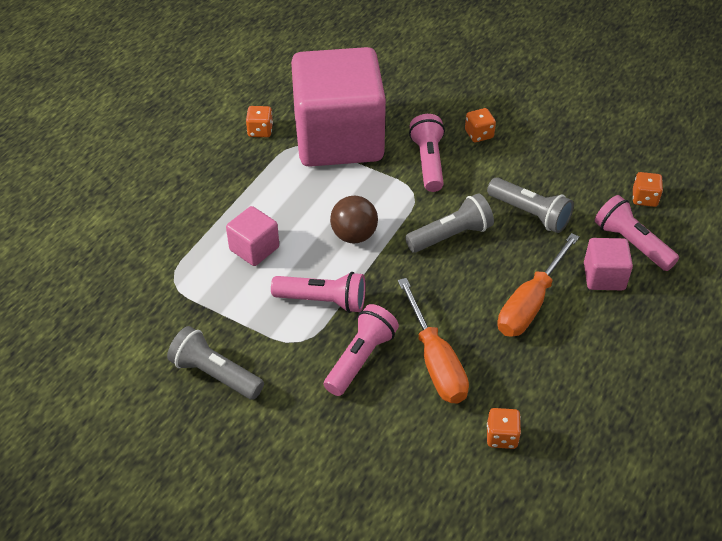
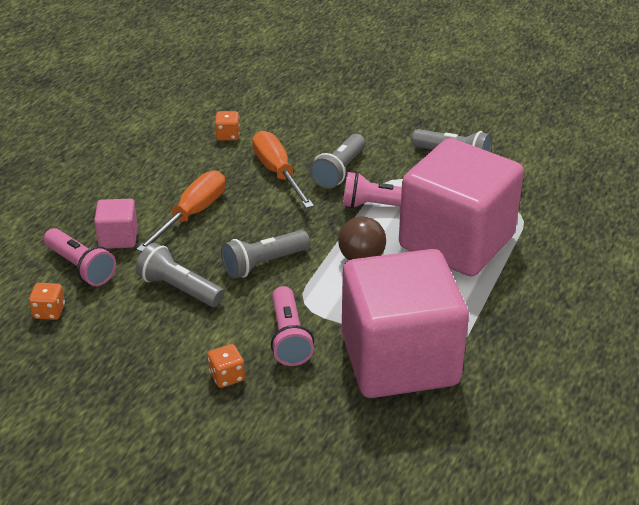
camera: 175 degrees right, 10 degrees down
(254, 248) = (456, 242): pink cube -> pink cube, size x2.42
(260, 131) = (498, 364): orange dice -> none
(360, 358) = (339, 171): pink flashlight -> grey flashlight

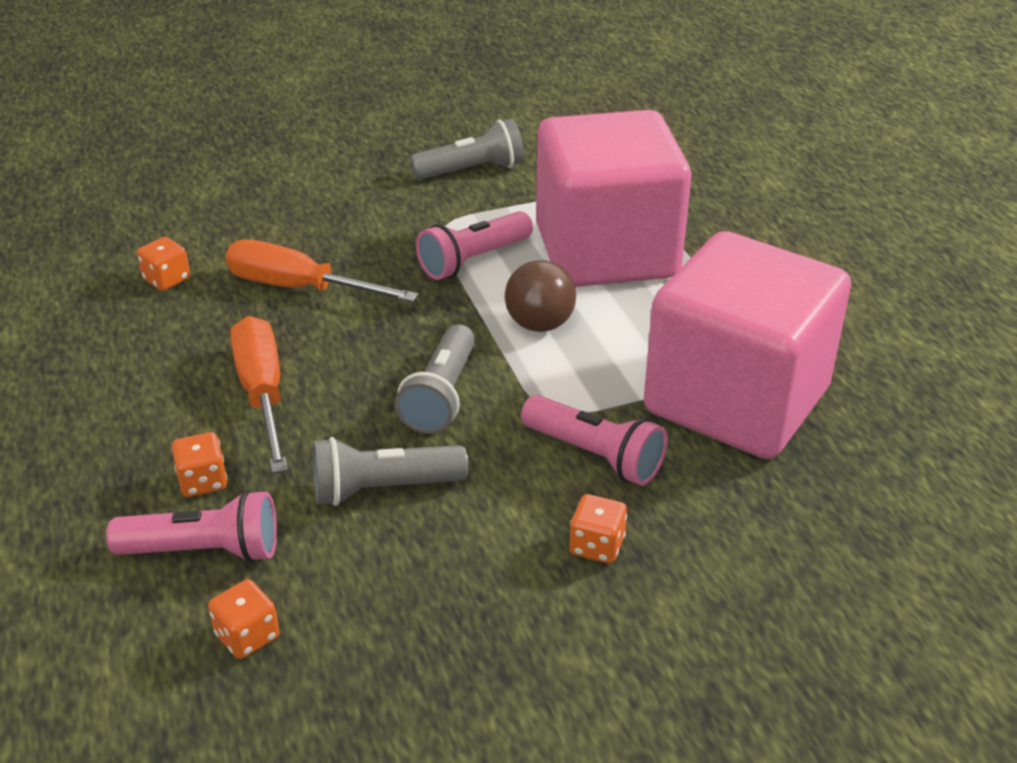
camera: 45 degrees left, 0 degrees up
(118, 238) = (203, 481): pink cube -> orange dice
(339, 171) = (371, 248): grey flashlight -> none

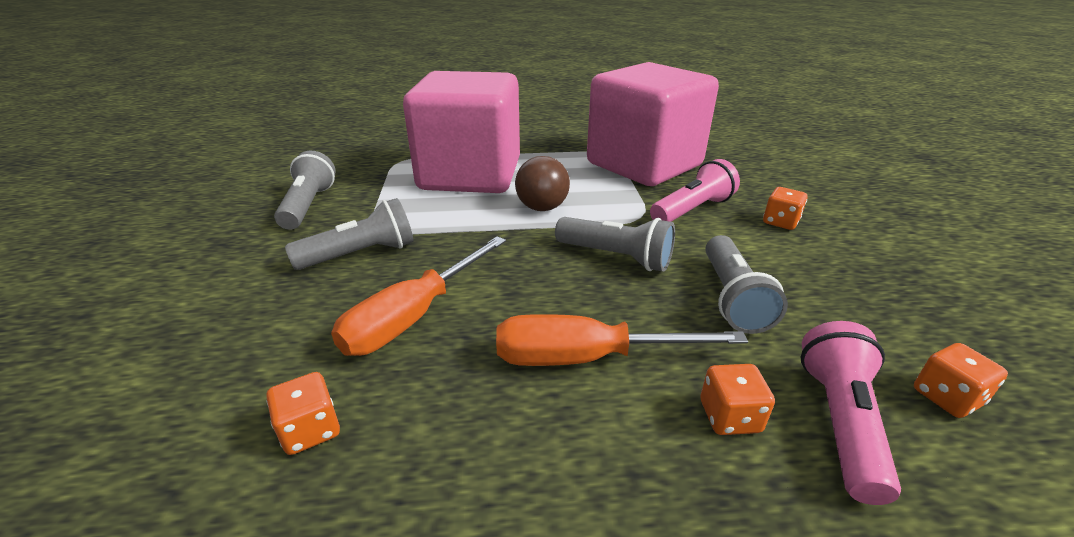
camera: 75 degrees left, 5 degrees down
(389, 231) = (361, 254): none -> grey flashlight
(473, 260) = (441, 221): pink flashlight -> none

